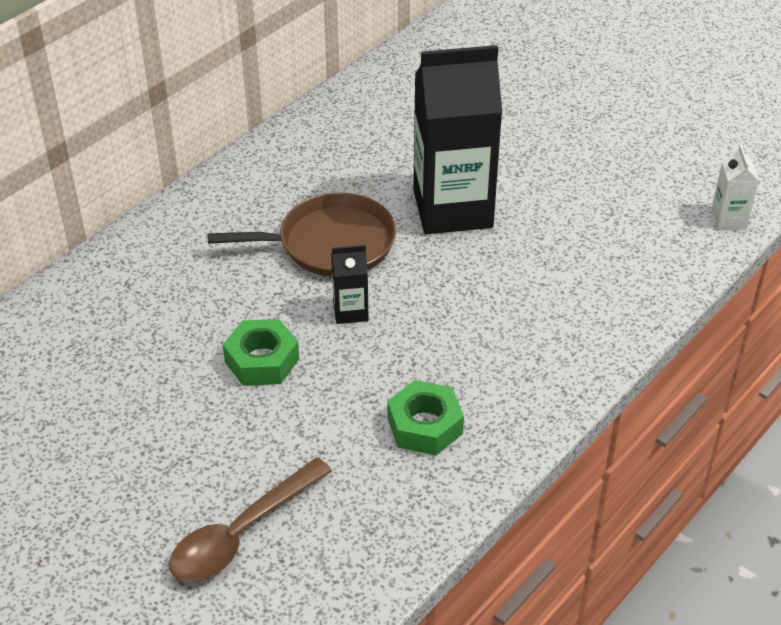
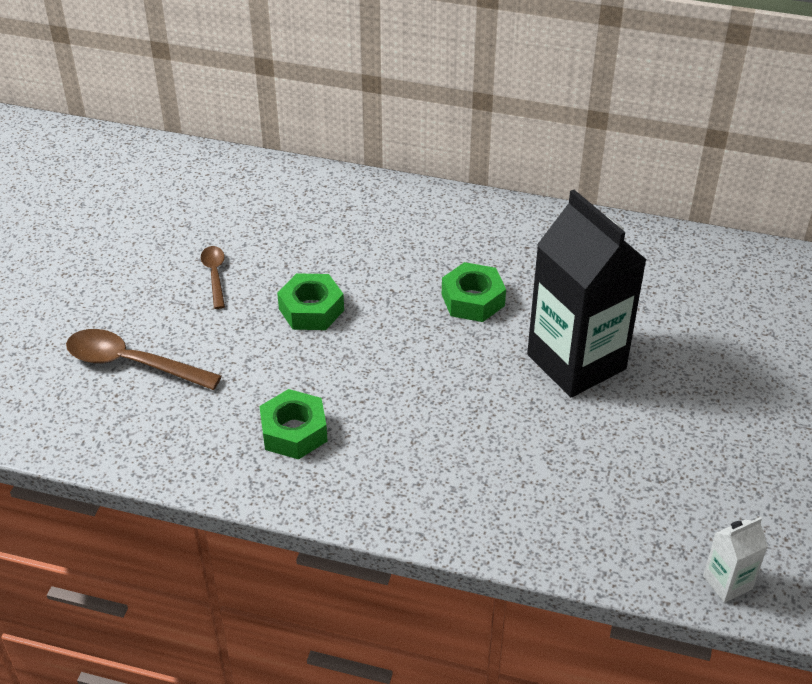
camera: 65 degrees right, 0 degrees up
(151, 422) = (215, 275): none -> brown spoon
(330, 243) = (473, 300): brown pan -> green nut
(350, 311) = (399, 341): black carton -> none

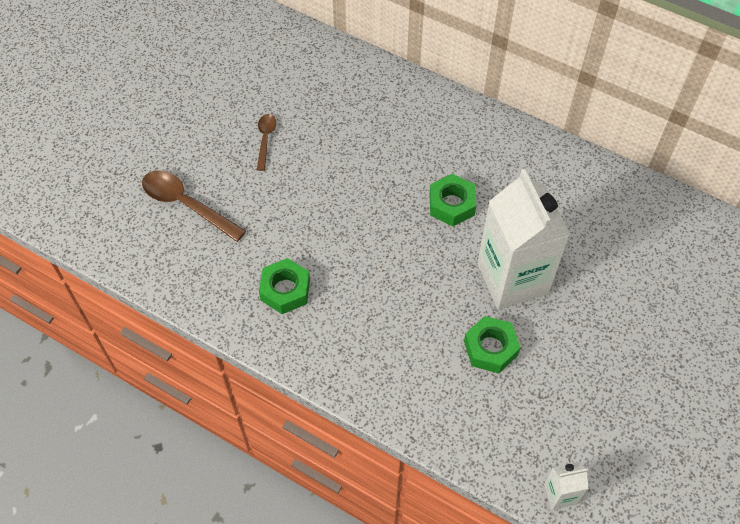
camera: 15 degrees right, 15 degrees up
(311, 309) = (328, 186): green nut -> green nut (490, 348)
(576, 362) = (512, 278): black carton -> white carton

